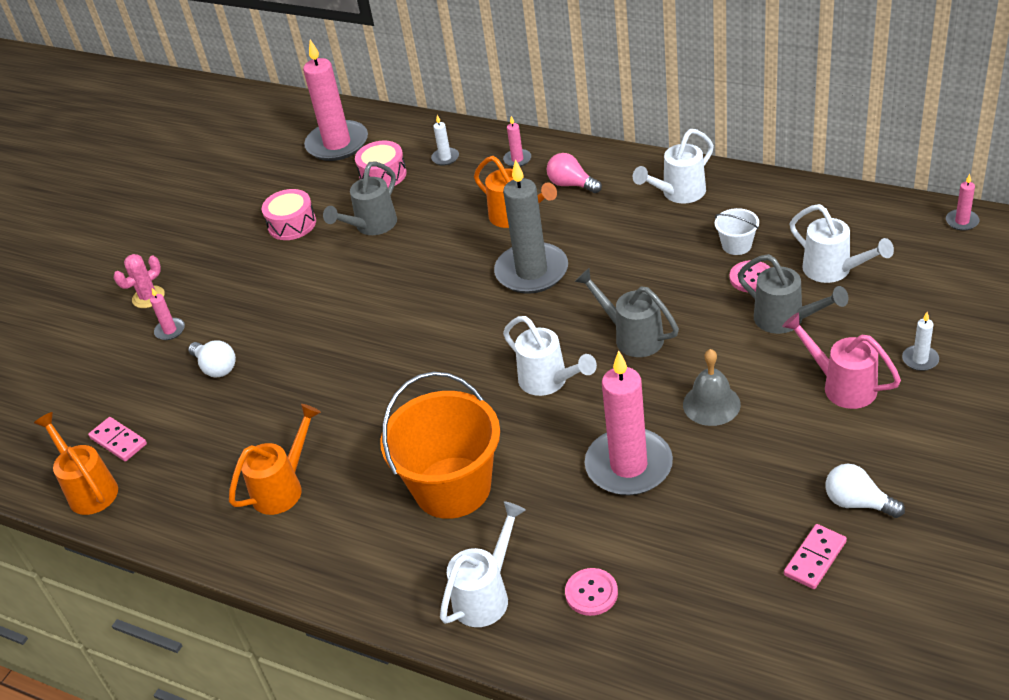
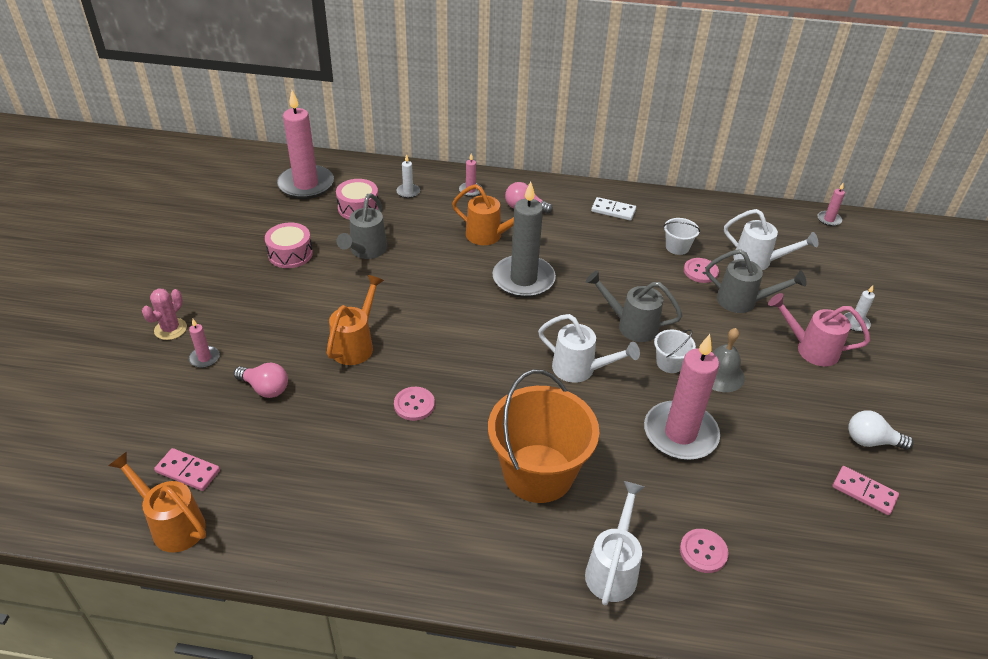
camera: 25 degrees left, 0 degrees up
(216, 367) = (265, 388): white light bulb -> pink light bulb
(283, 488) = (378, 495): orange watering can -> orange watering can (356, 345)
(355, 400) = (414, 404): none -> pink button
(656, 385) = (669, 363): none -> white bucket
(678, 193) = (613, 210): white watering can -> white domino
(815, 558) = (864, 492): pink domino -> pink domino turned 75 degrees counterclockwise

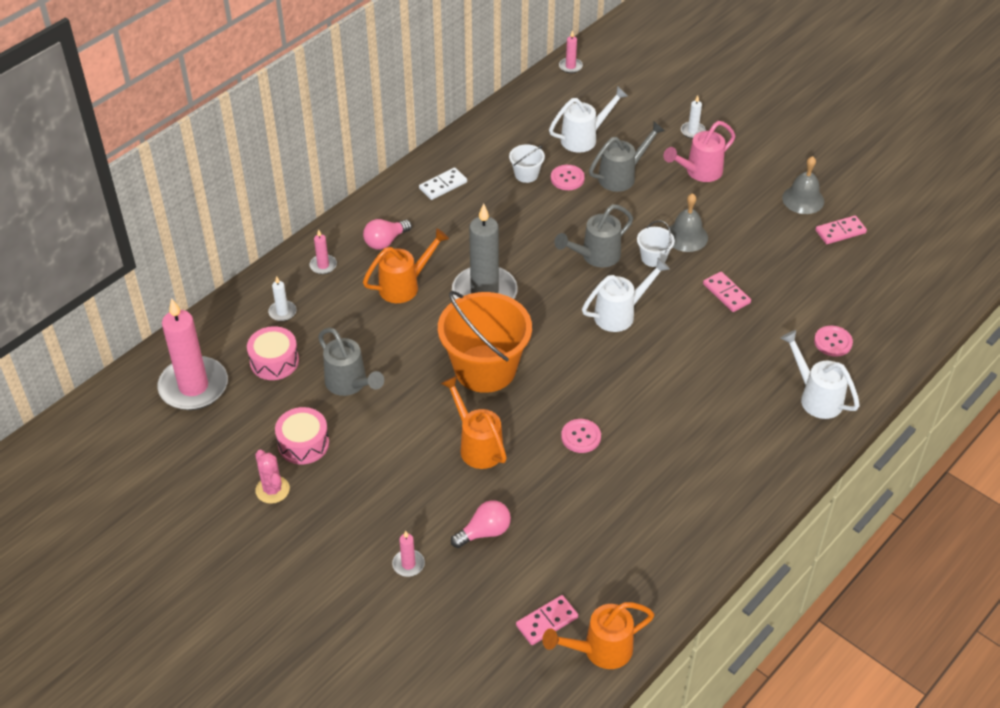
camera: 55 degrees left, 5 degrees up
(170, 329) = (343, 578): pink cactus -> pink cactus (272, 490)
(538, 473) = (706, 394): orange bucket -> orange bucket (485, 369)
(680, 434) = (726, 293): pink candle -> pink domino
(871, 441) = (803, 199): white light bulb -> grey bell

